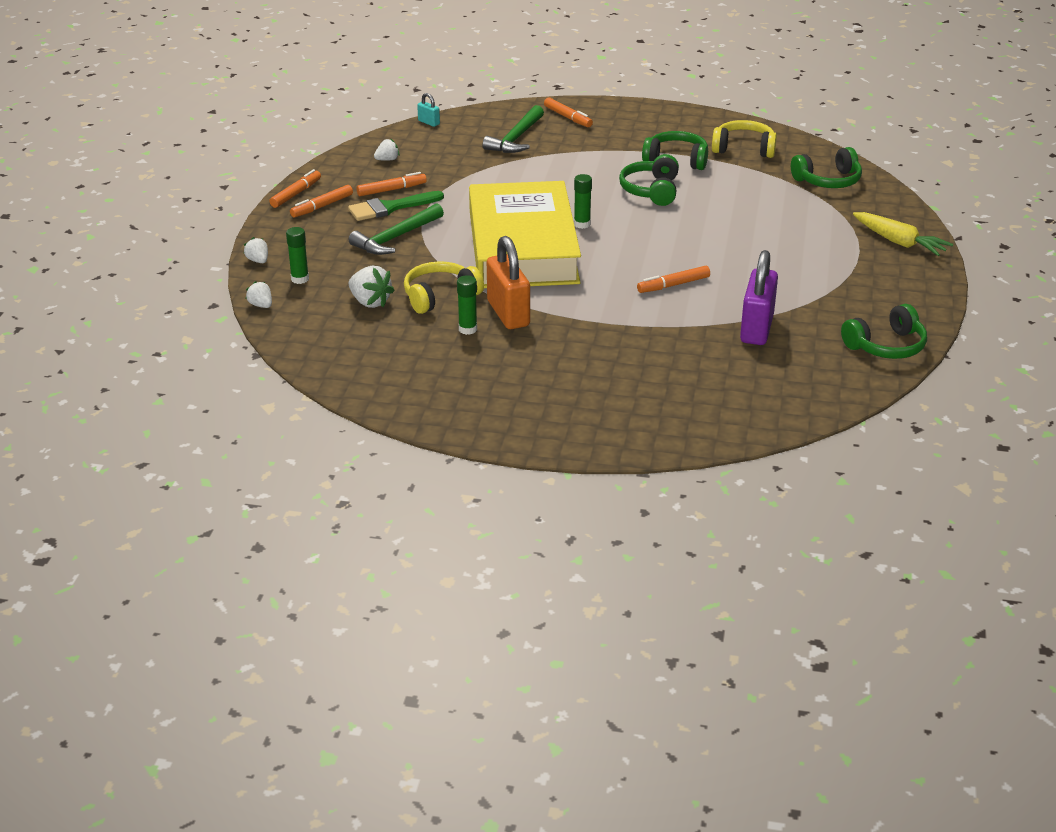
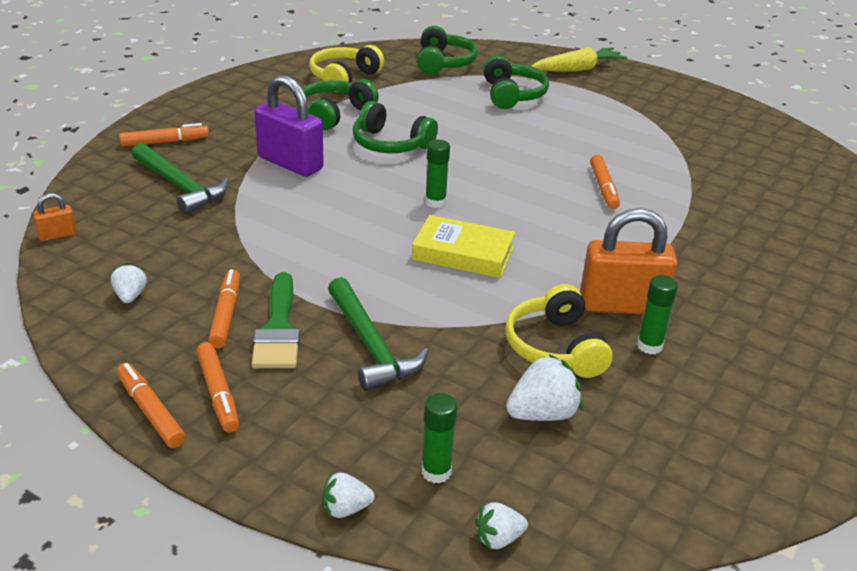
camera: 70 degrees left, 0 degrees up
(428, 122) = (57, 235): turquoise padlock -> orange padlock
(523, 247) = (463, 253): yellow book -> yellow book, size x0.45
(756, 329) = (708, 170): purple padlock -> purple padlock (290, 163)
(886, 346) = (757, 125): green headphones -> green headphones (512, 95)

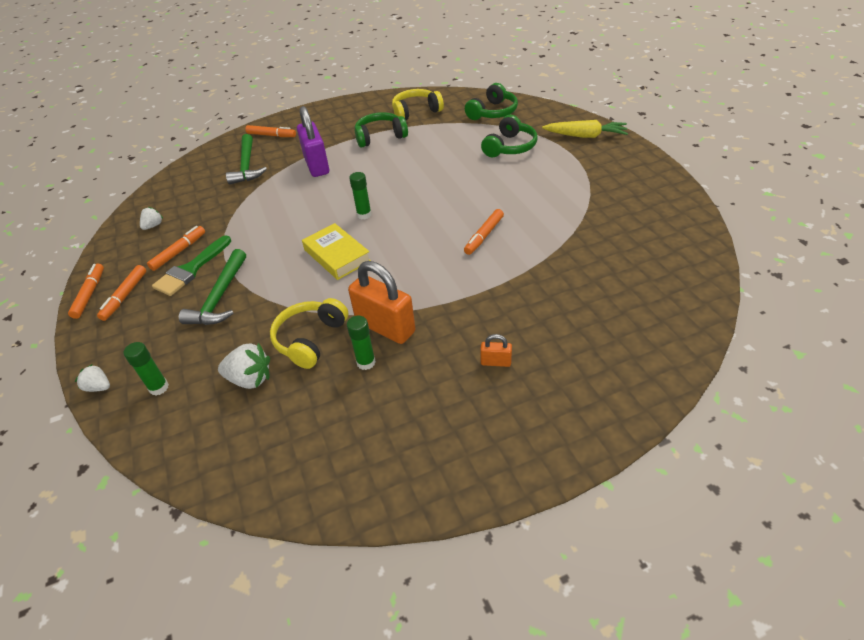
camera: 40 degrees right, 10 degrees up
(57, 235) = (164, 180): orange padlock -> orange padlock (496, 362)
(390, 144) = (387, 166): green headphones -> none
(498, 539) = (138, 442): white strawberry -> none

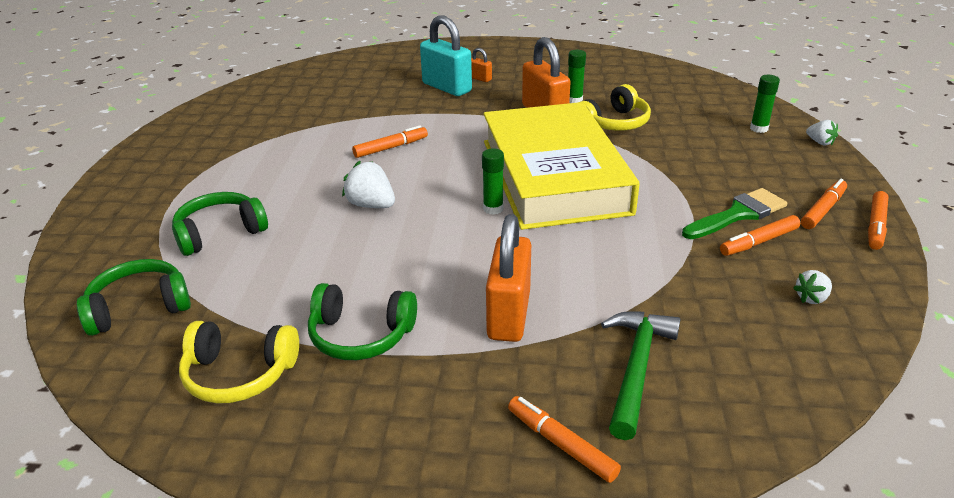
camera: 155 degrees left, 10 degrees down
(219, 297) = (700, 176): green hammer -> none
(250, 379) = (674, 114): white strawberry -> white strawberry (371, 205)
(317, 165) = (509, 315): purple padlock -> orange padlock
(337, 255) = (554, 176): yellow book -> yellow book, size x2.24
(516, 330) = (447, 87): none -> turquoise padlock
(585, 136) = (118, 212): yellow carrot -> none

